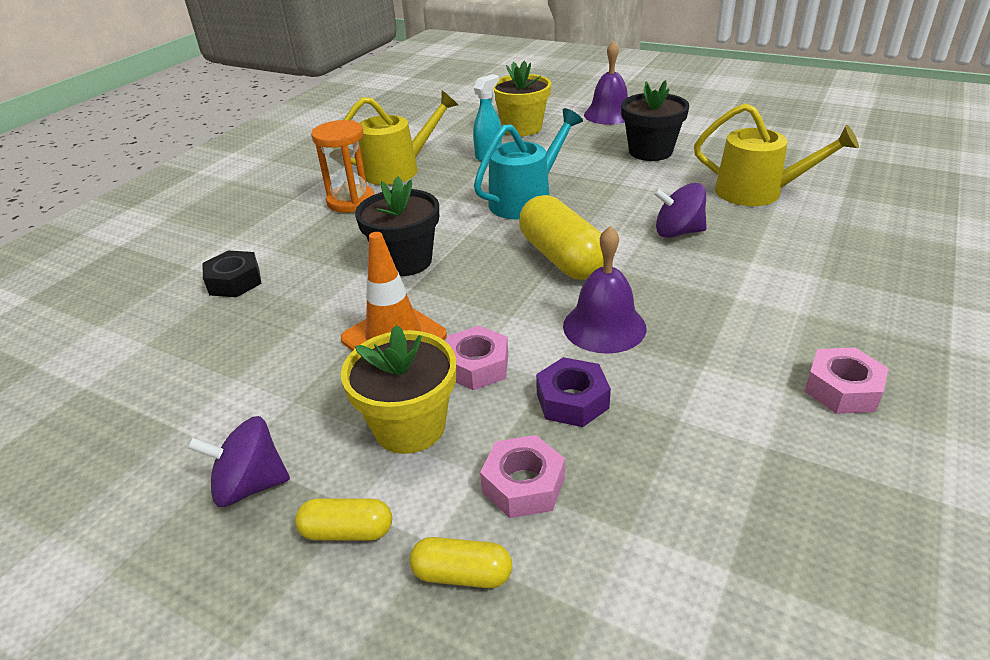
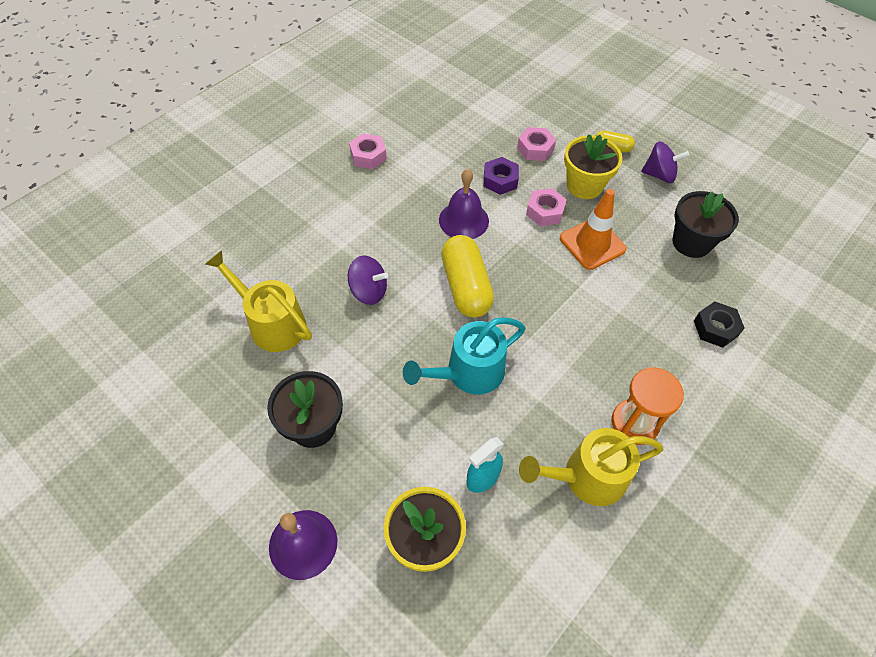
camera: 170 degrees left, 20 degrees up
(405, 261) = (583, 316): black flower pot -> black flower pot (691, 242)
(462, 574) = (566, 125): yellow capsule -> none

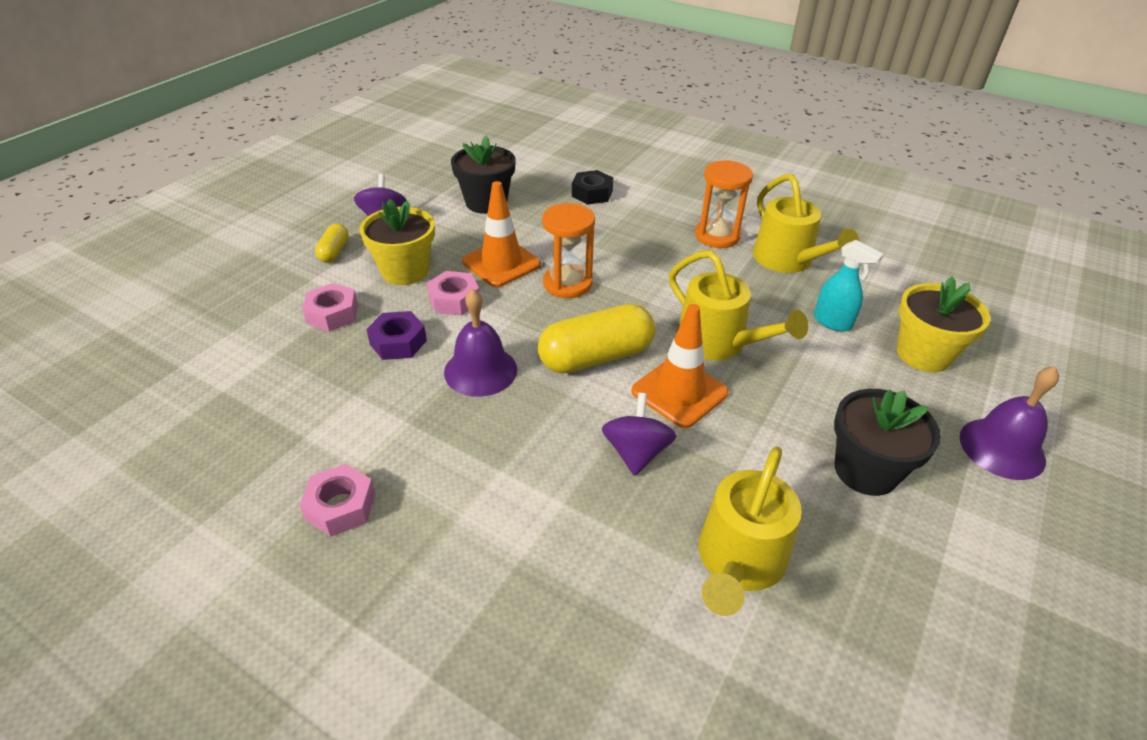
camera: 100 degrees left, 15 degrees down
(418, 330) = (679, 392): none -> orange traffic cone
(469, 373) = (718, 343): turquoise watering can -> yellow watering can
(560, 284) = (567, 284): none -> orange hourglass

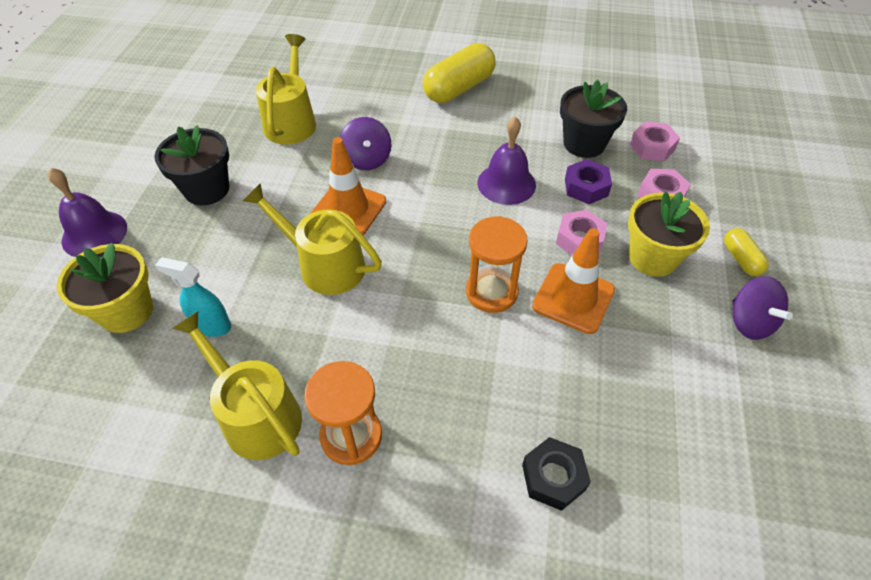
camera: 160 degrees right, 10 degrees up
(341, 506) = (521, 90): pink nut -> pink nut (652, 147)
(486, 203) = (671, 399): black flower pot -> black flower pot (584, 144)
(596, 357) = (425, 220): yellow capsule -> yellow capsule (459, 88)

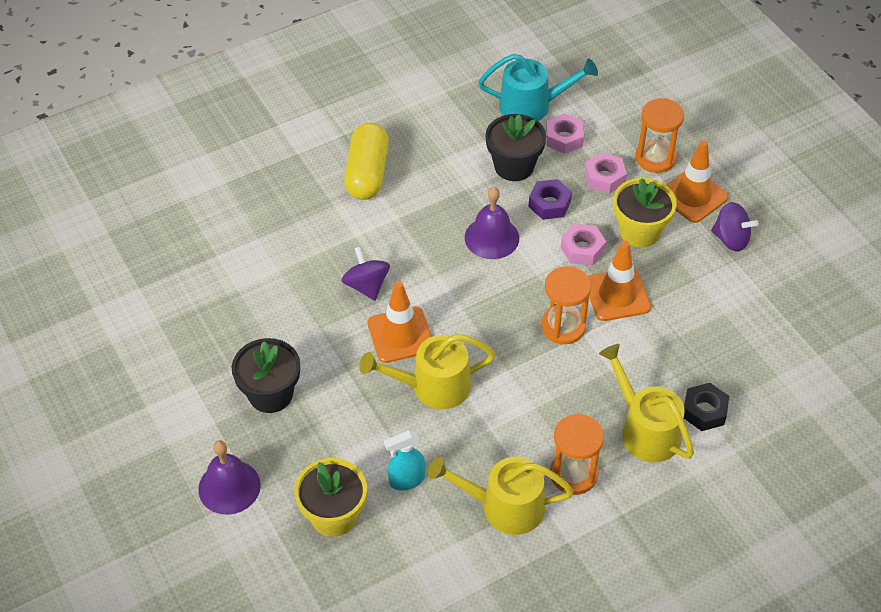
camera: 40 degrees left, 0 degrees up
(291, 121) = (264, 293): yellow watering can -> yellow watering can (645, 430)
(367, 159) = (366, 286): purple spinning top -> purple spinning top turned 150 degrees counterclockwise
(646, 110) = (531, 106): none -> turquoise watering can
(730, 207) = (655, 158): none -> orange hourglass
(741, 259) = (693, 196): yellow capsule -> orange traffic cone

